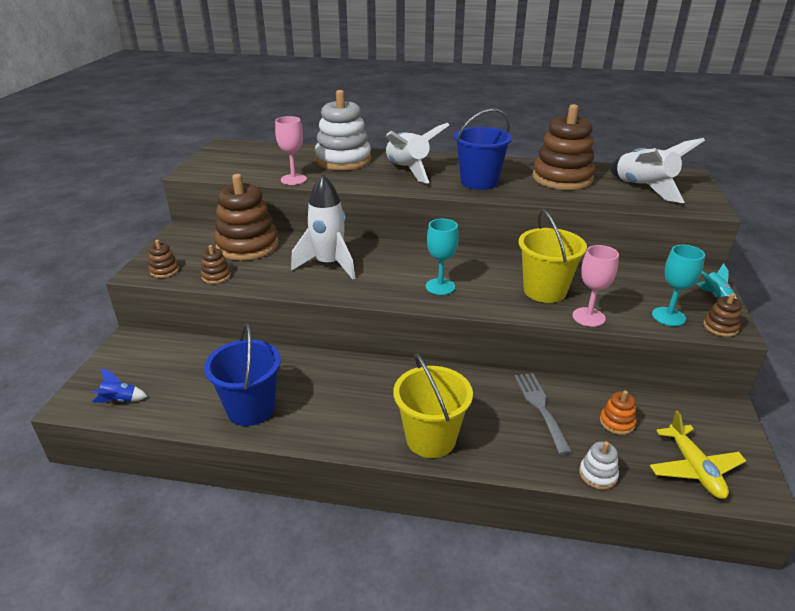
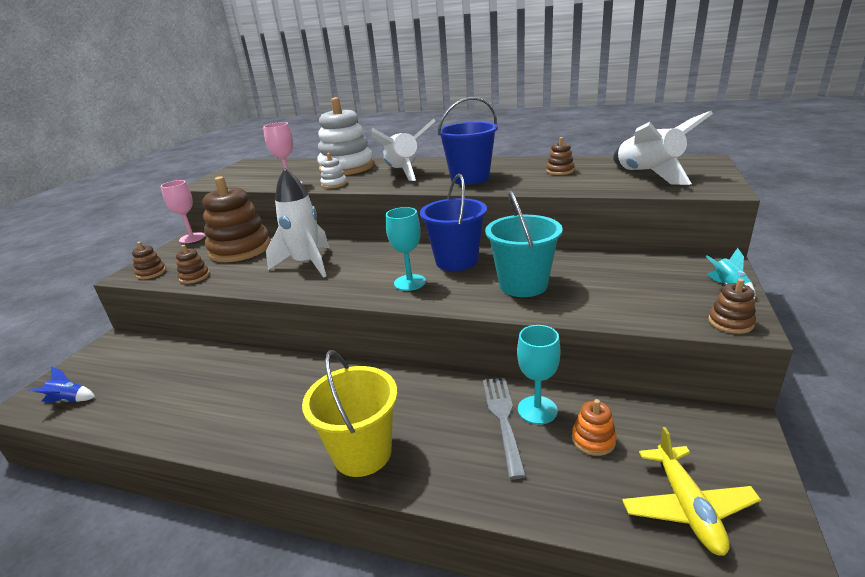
camera: 10 degrees right, 5 degrees down
(251, 409) = (187, 412): blue bucket -> blue bucket (456, 261)
(544, 291) = (523, 285): yellow bucket -> turquoise bucket
(562, 178) = (560, 171): brown stacking toy -> brown stacking toy, size x0.43
(588, 317) = (566, 312): pink goblet -> pink goblet (192, 238)
(598, 474) = (553, 509): white stacking toy -> white stacking toy (334, 184)
(668, 316) = (665, 311): turquoise goblet -> turquoise goblet (537, 410)

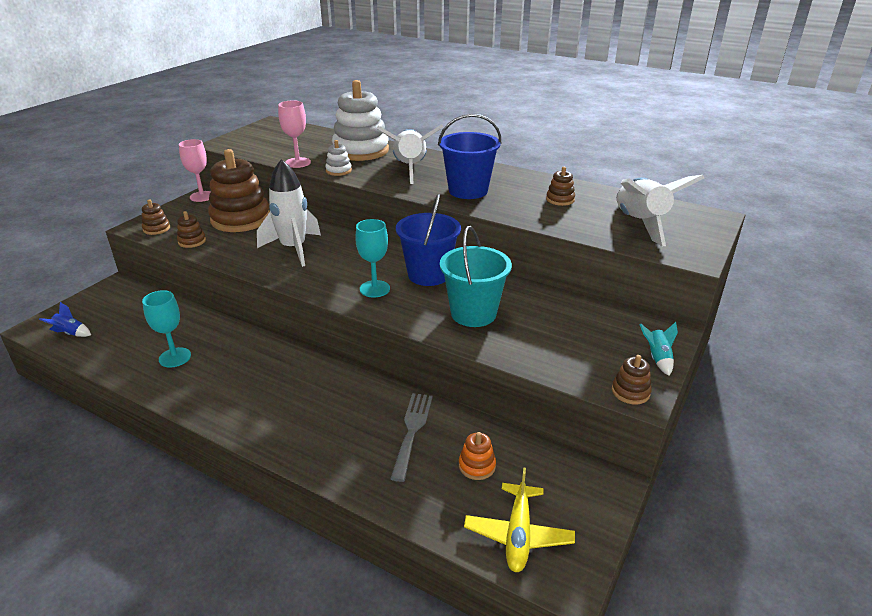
camera: 10 degrees right, 5 degrees up
(362, 453) = (285, 432): yellow bucket -> none
(537, 410) = (445, 430): turquoise goblet -> turquoise goblet (175, 357)

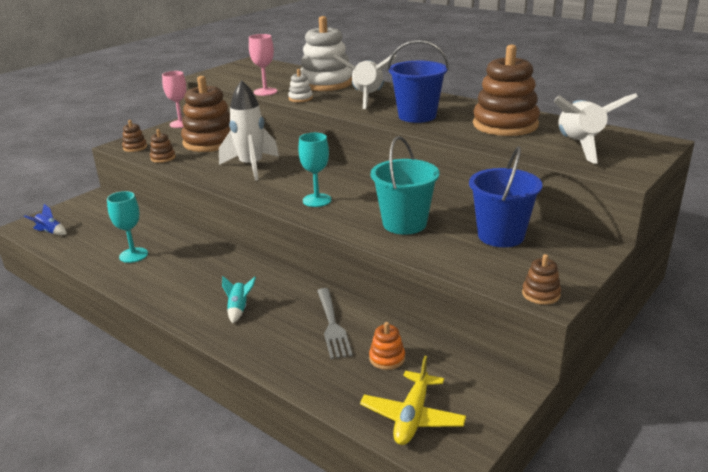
camera: 10 degrees right, 5 degrees down
(412, 431) = (332, 326): grey fork -> grey fork turned 150 degrees clockwise
(428, 275) = (370, 191): blue bucket -> blue bucket (501, 235)
(560, 199) = (505, 125): brown stacking toy -> brown stacking toy, size x2.33
(657, 358) = (577, 268): turquoise rocket -> turquoise rocket (239, 309)

